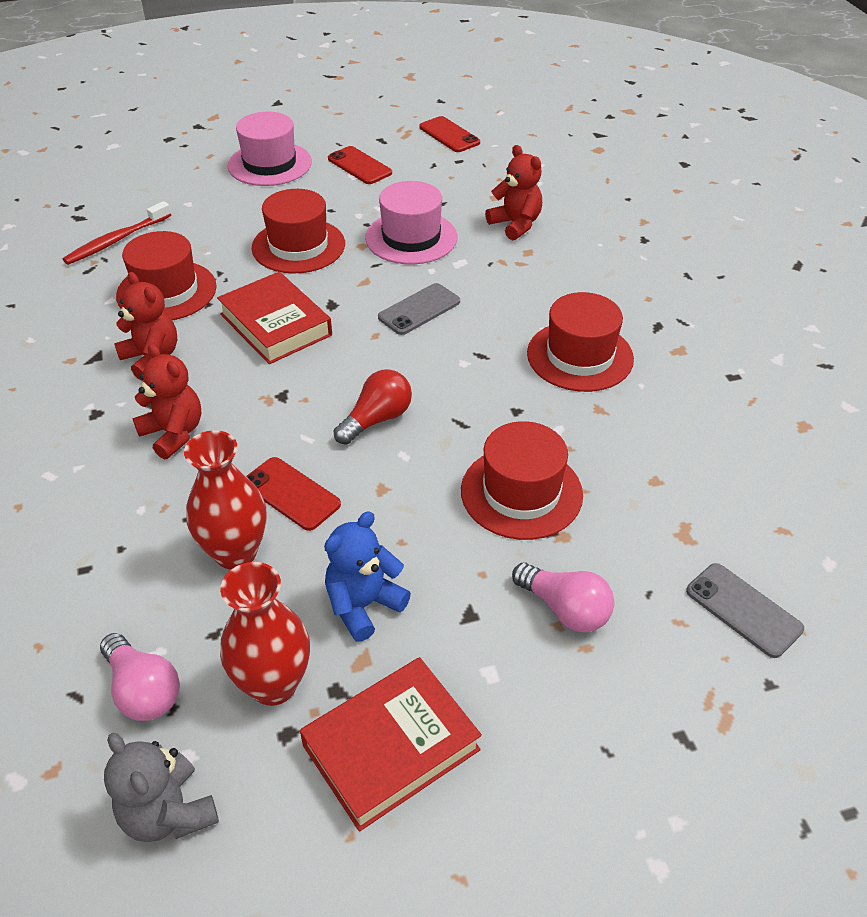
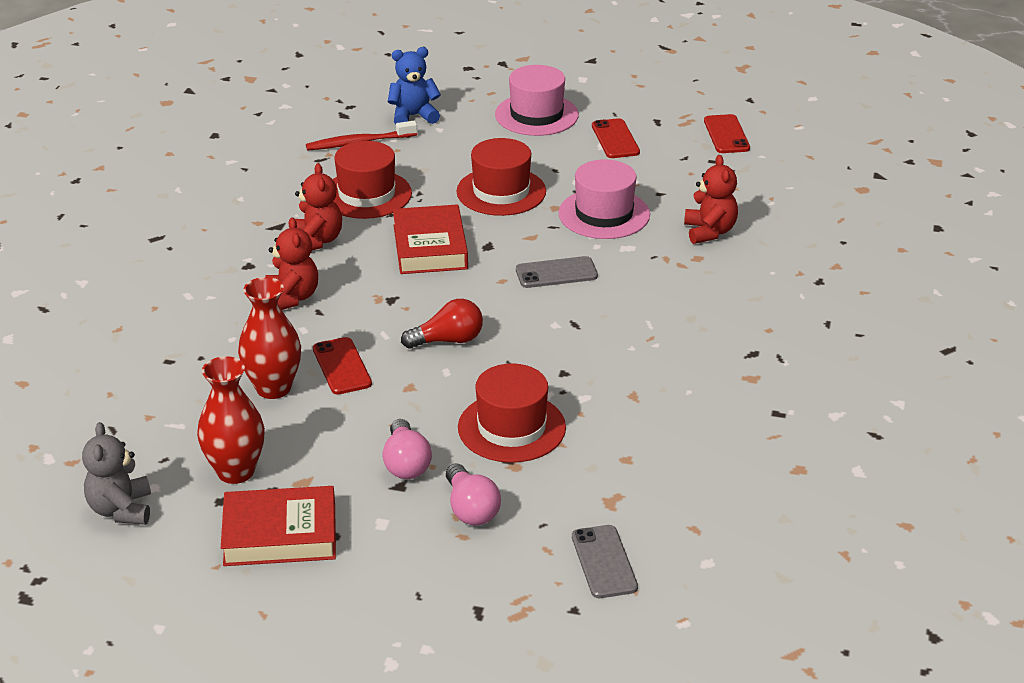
camera: 30 degrees right, 10 degrees down
(143, 690) = (154, 442): pink light bulb -> pink light bulb (406, 463)
(363, 605) = (332, 451): blue teddy bear -> blue teddy bear (413, 116)
(580, 356) = (658, 352): red hat -> none

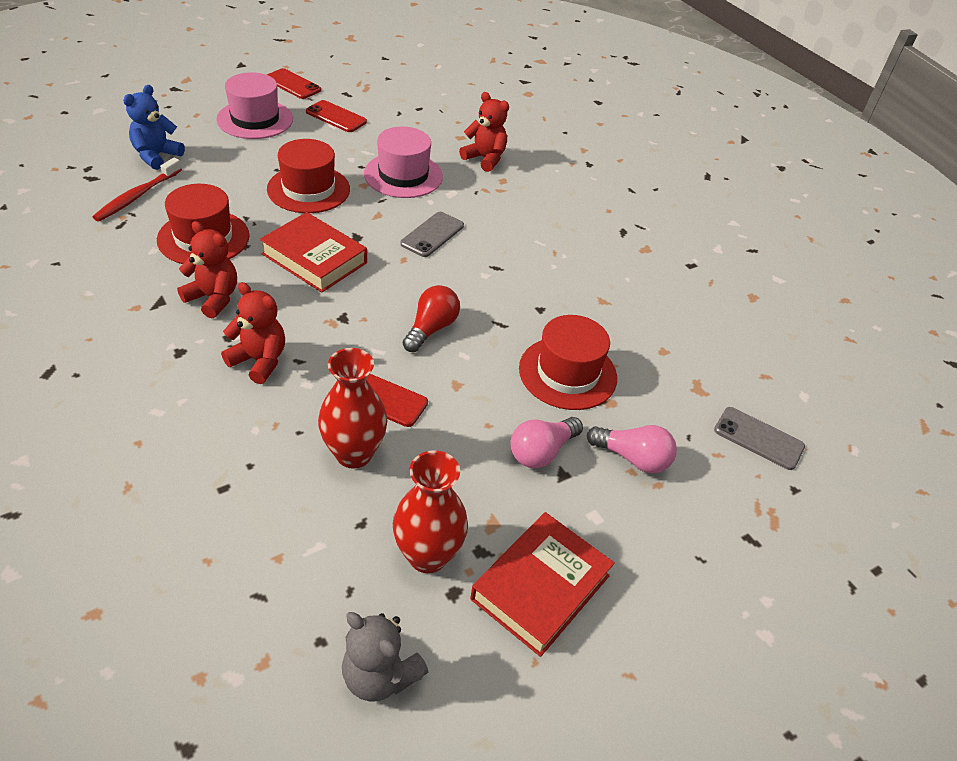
camera: 50 degrees left, 10 degrees up
(406, 463) = (541, 452): pink light bulb -> pink light bulb turned 105 degrees clockwise
(726, 135) = (403, 87): red phone -> red phone (292, 84)

